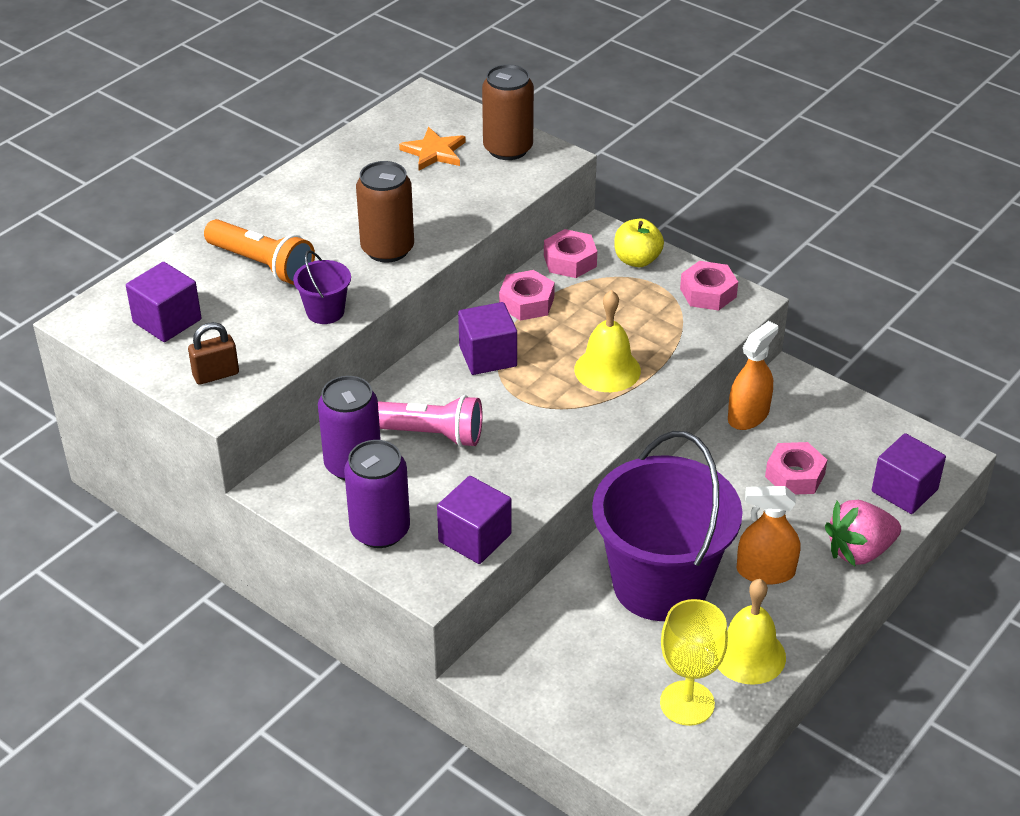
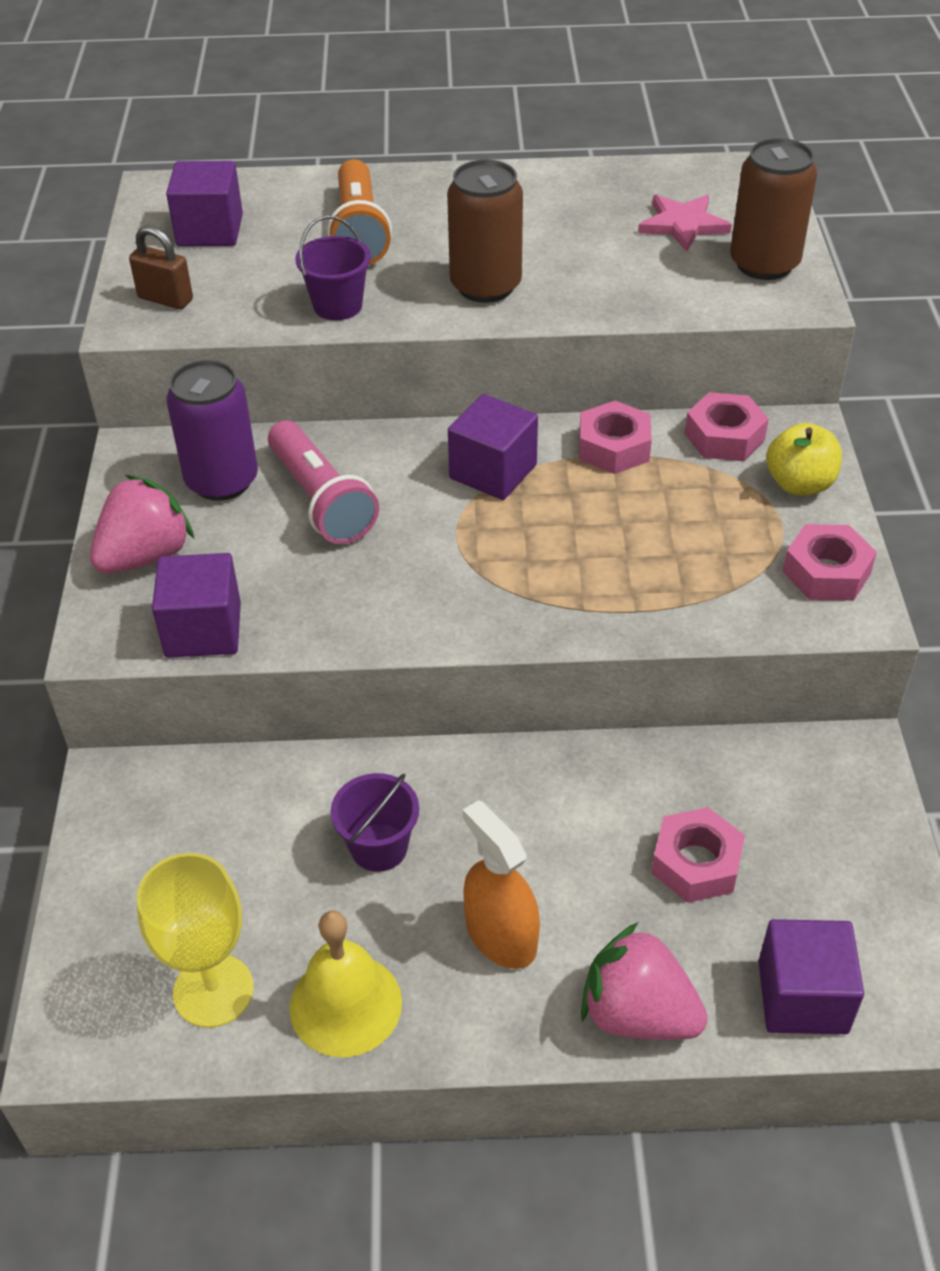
camera: 50 degrees right, 5 degrees up
(380, 530) = (145, 556): purple can -> pink strawberry
(434, 152) = (682, 225): orange star -> pink star
(607, 370) = (585, 570): yellow bell -> none
(660, 584) = (379, 847): purple bucket -> purple bucket, size x0.41
(748, 415) = (744, 755): orange spray bottle -> none

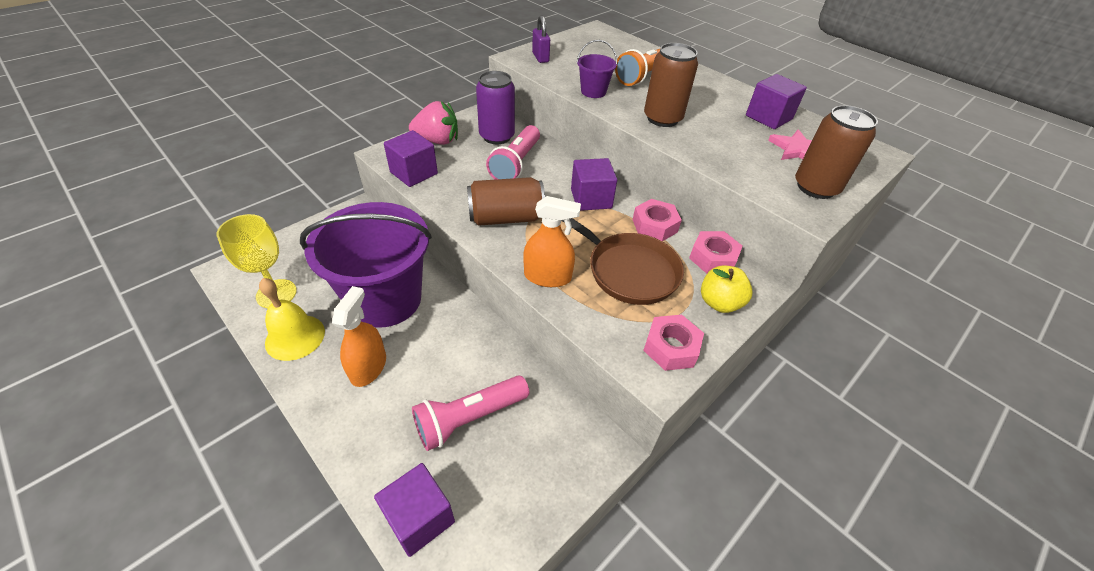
camera: 45 degrees right, 0 degrees up
(165, 299) = (540, 57): brown padlock -> purple padlock
(210, 230) = (592, 48): purple cube -> purple cube (768, 117)
(379, 847) = (385, 299): purple bucket -> purple bucket, size x2.42
(437, 583) = (506, 218): none -> brown can
(602, 610) = (547, 276): none -> orange spray bottle
(637, 1013) = (359, 447): pink strawberry -> none
(668, 526) = (628, 270): none -> brown pan
(696, 863) = (469, 418): pink nut -> pink flashlight

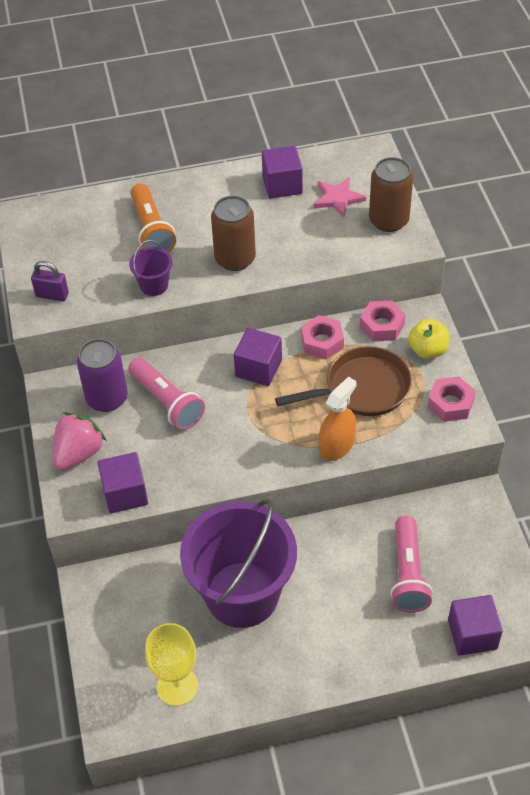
camera: 55 degrees left, 5 degrees up
(295, 337) = (247, 680): yellow bell -> none
(368, 367) = (316, 630): orange spray bottle -> none
(506, 218) = (244, 444): brown can -> none

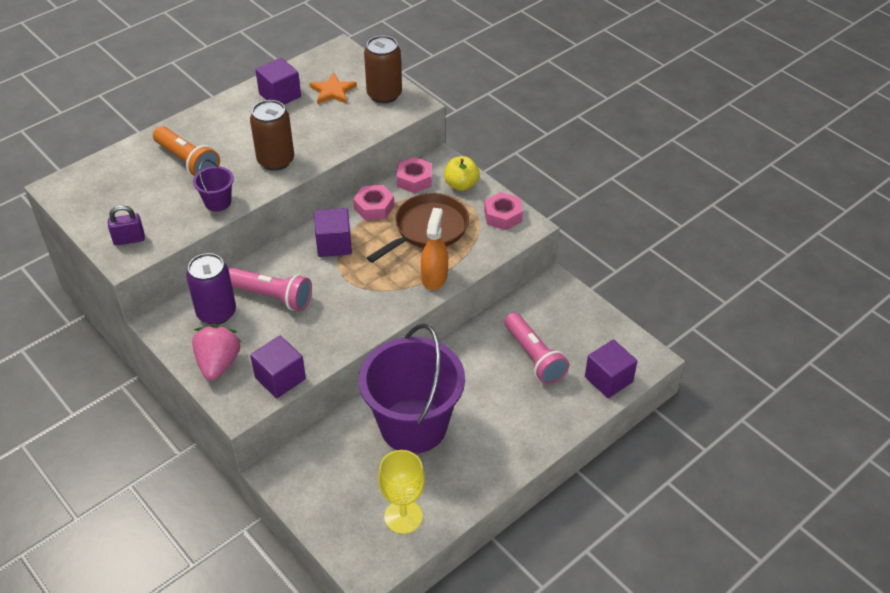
camera: 30 degrees left, 5 degrees down
(338, 198) = (333, 91): pink star -> orange star

